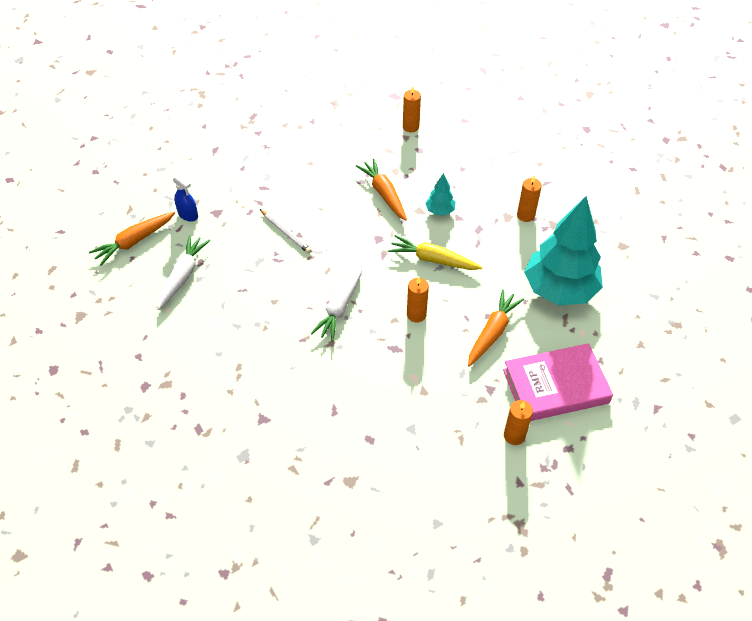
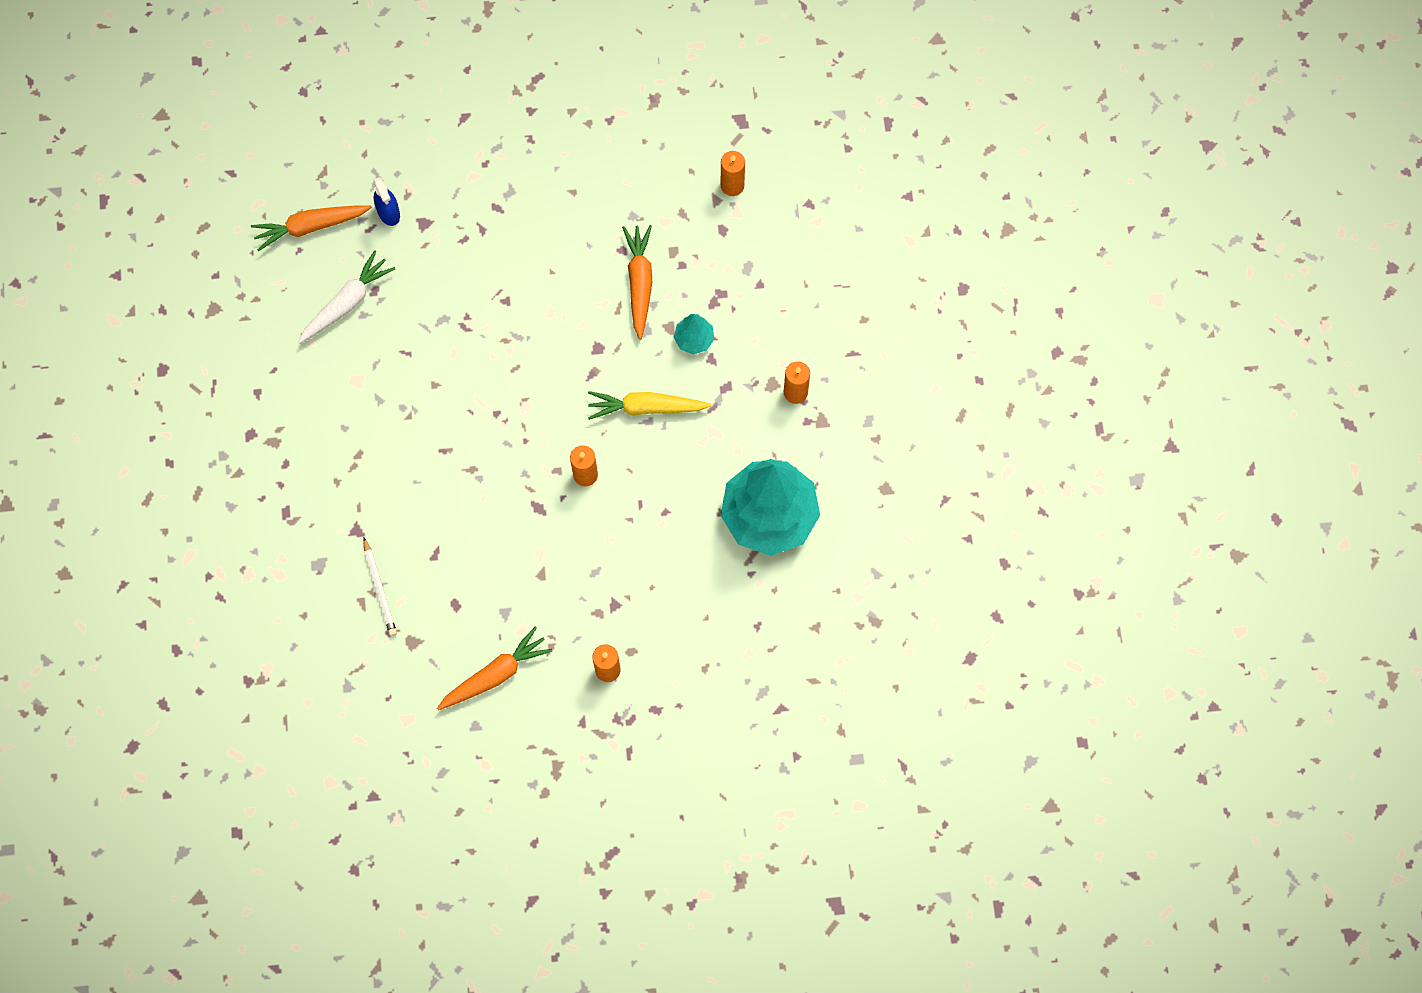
camera: 25 degrees right, 20 degrees up
(286, 233) = (492, 291): white pencil -> white pencil (380, 589)
(340, 307) = (505, 426): white carrot -> none
(433, 259) = (646, 407): yellow carrot -> yellow carrot turned 45 degrees counterclockwise
(492, 332) = (658, 536): orange carrot -> orange carrot (495, 674)
(555, 386) = (687, 634): pink book -> none

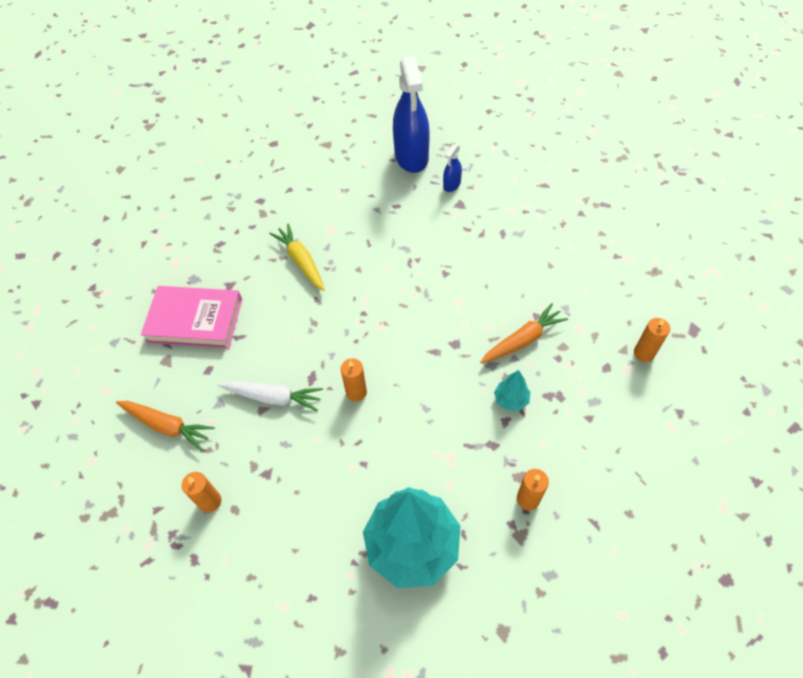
camera: 60 degrees right, 15 degrees down
(310, 226) = (411, 156): orange carrot -> blue spray bottle
(347, 303) = (378, 198): white carrot -> white carrot (273, 397)
(380, 589) = (195, 320): white pencil -> pink book
(646, 407) = (435, 400): yellow carrot -> yellow carrot (301, 261)

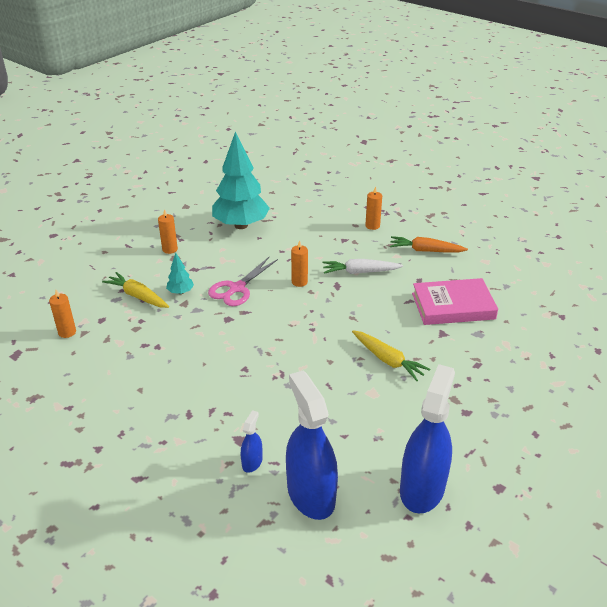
camera: 165 degrees right, 20 degrees down
(328, 150) = (422, 488): none -> blue spray bottle
(438, 394) = (237, 288): none -> pink scissors
(523, 340) = (170, 328): orange carrot -> none
(566, 401) = (138, 296): none -> yellow carrot

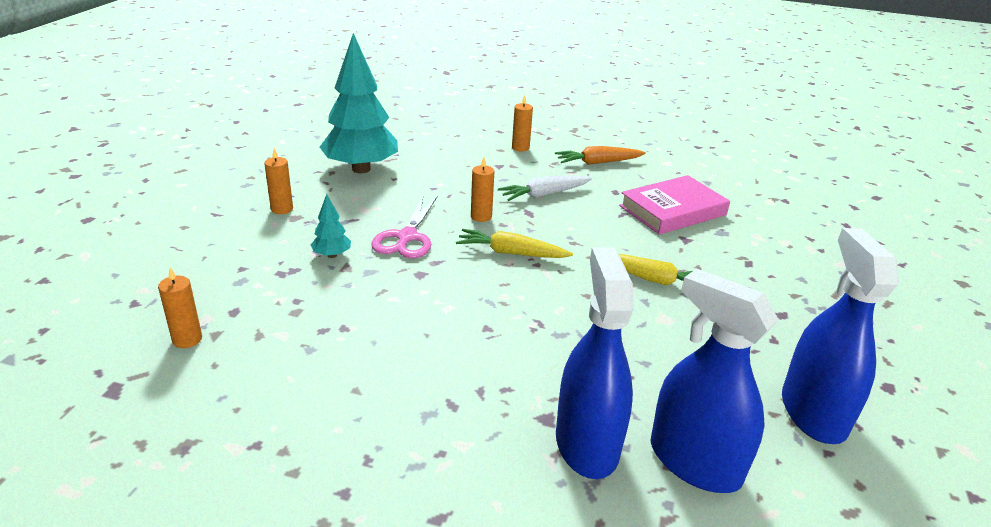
camera: 25 degrees left, 5 degrees down
(138, 296) = (271, 271): yellow carrot -> yellow carrot (511, 253)
(252, 462) = (587, 443): blue spray bottle -> blue spray bottle, size x2.24

